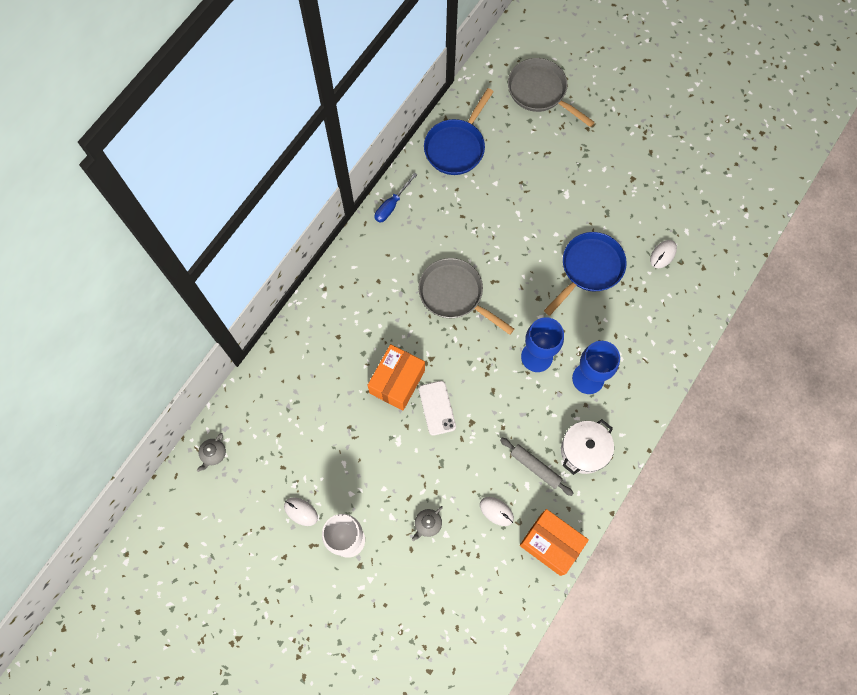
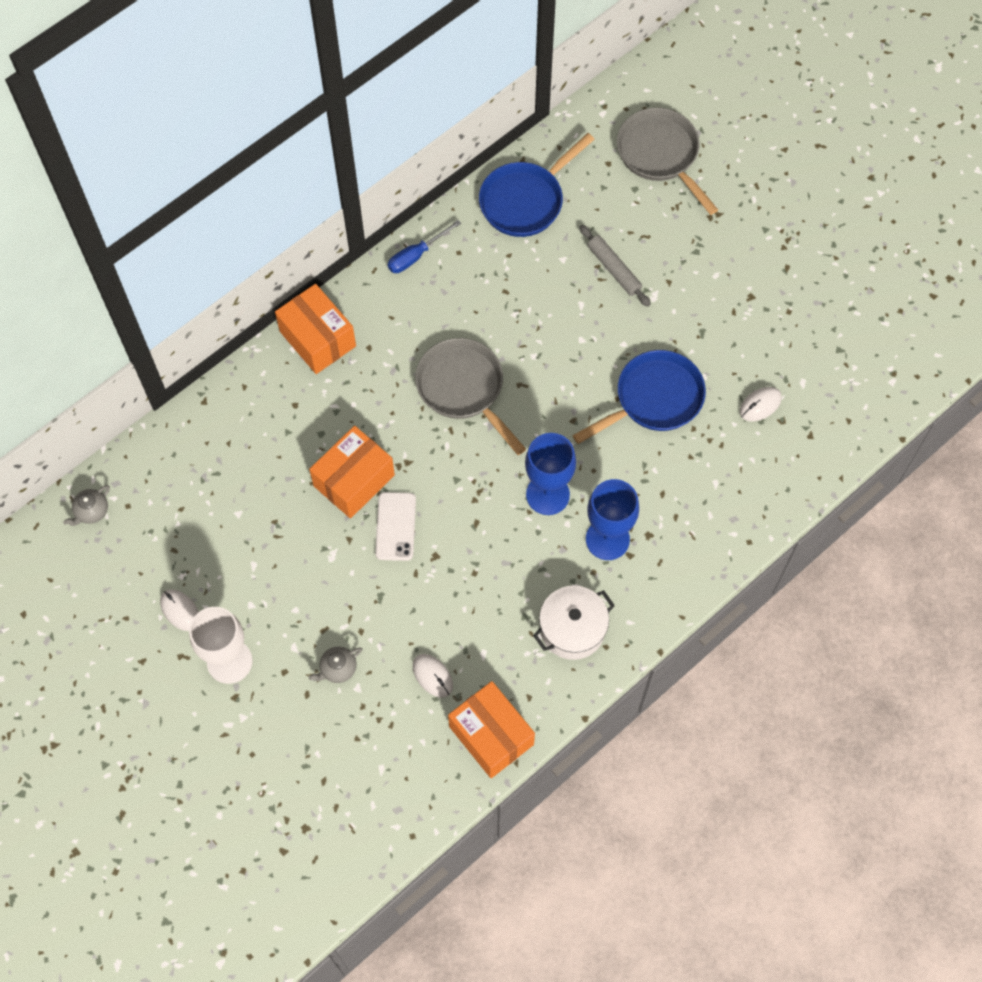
camera: 15 degrees right, 5 degrees down
(340, 284) = (318, 339): none -> orange box
(535, 467) = (501, 634): grey rolling pin -> grey rolling pin (614, 269)

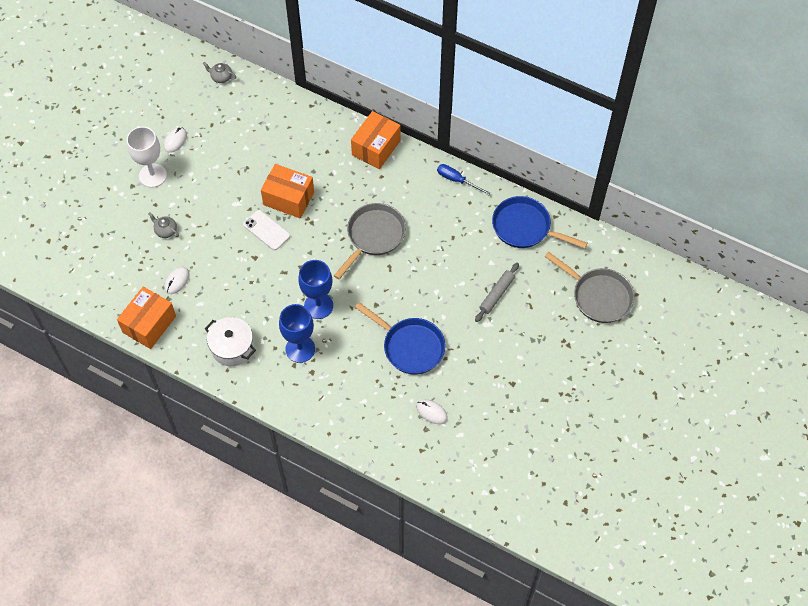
camera: 70 degrees right, 5 degrees down
(395, 526) = (266, 230): white phone -> white phone turned 60 degrees clockwise
(660, 155) = (598, 296): grey pan -> grey pan turned 90 degrees clockwise

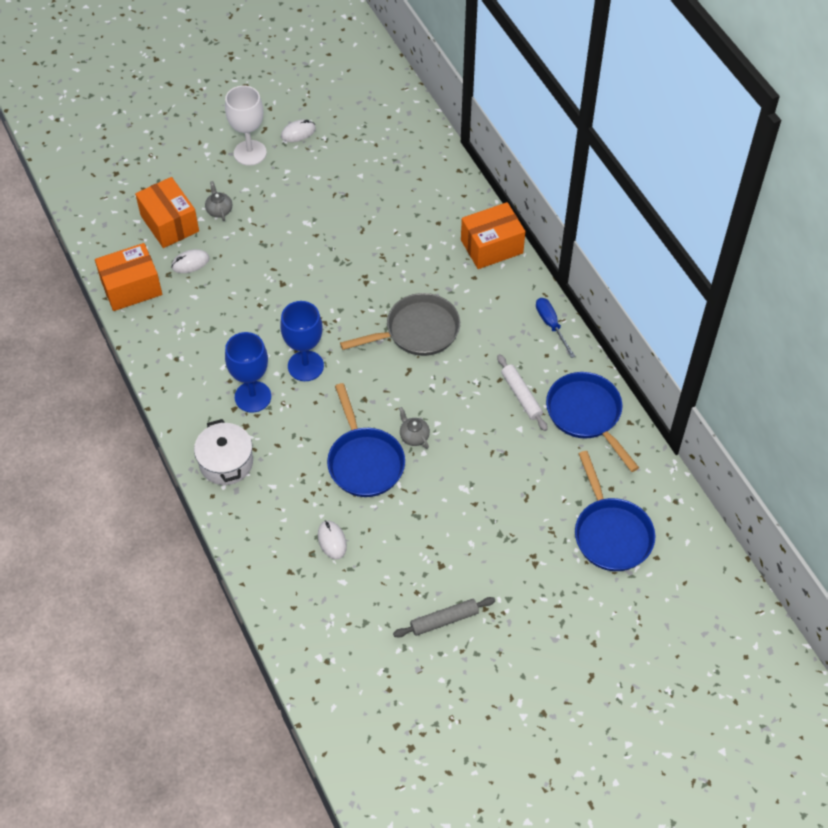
camera: 35 degrees right, 5 degrees down
(221, 77) = (391, 97): grey teapot -> grey teapot (414, 436)
(232, 347) = (189, 356): white pot -> white pot (226, 462)
(266, 230) = (315, 264): white phone -> none
(288, 198) = (362, 246): orange box -> orange box (170, 223)
(475, 240) = (521, 396): none -> white rolling pin
(497, 294) = (499, 464): grey rolling pin -> grey rolling pin (444, 620)
(598, 296) = (611, 533): grey pan -> blue pan

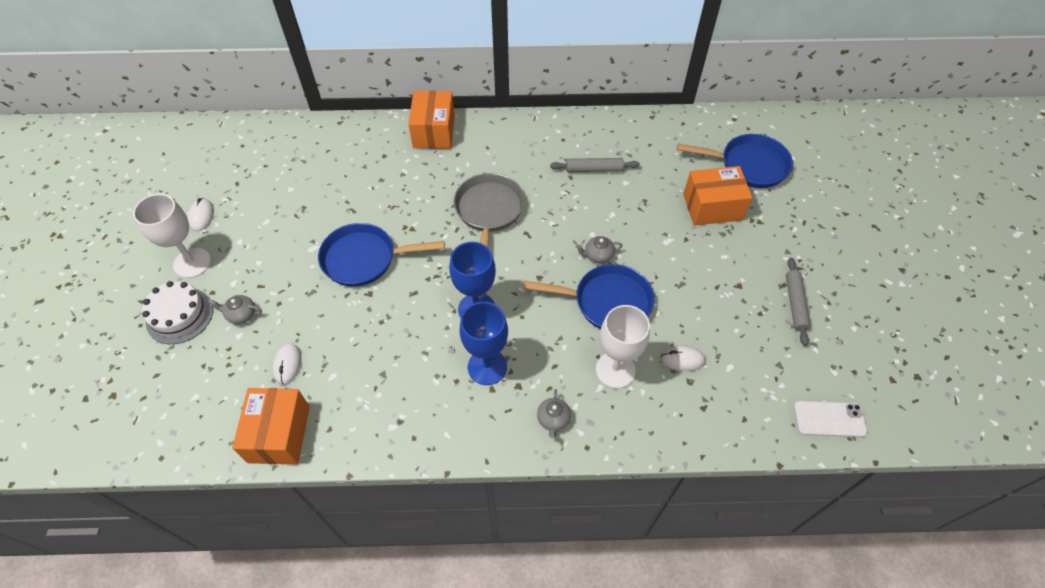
camera: 65 degrees left, 0 degrees up
(170, 223) = (222, 366): orange box -> orange box (712, 207)
(199, 173) = (179, 315): none -> white cake
(226, 462) = (553, 419): white pot -> grey teapot
(295, 492) = (615, 370): none -> white goblet
(326, 677) = (829, 419): none -> white phone
(521, 396) = (594, 169): white rolling pin -> grey rolling pin
(551, 325) = (536, 126): blue screwdriver -> none
(586, 414) = (632, 138): blue pan -> blue pan (364, 259)

